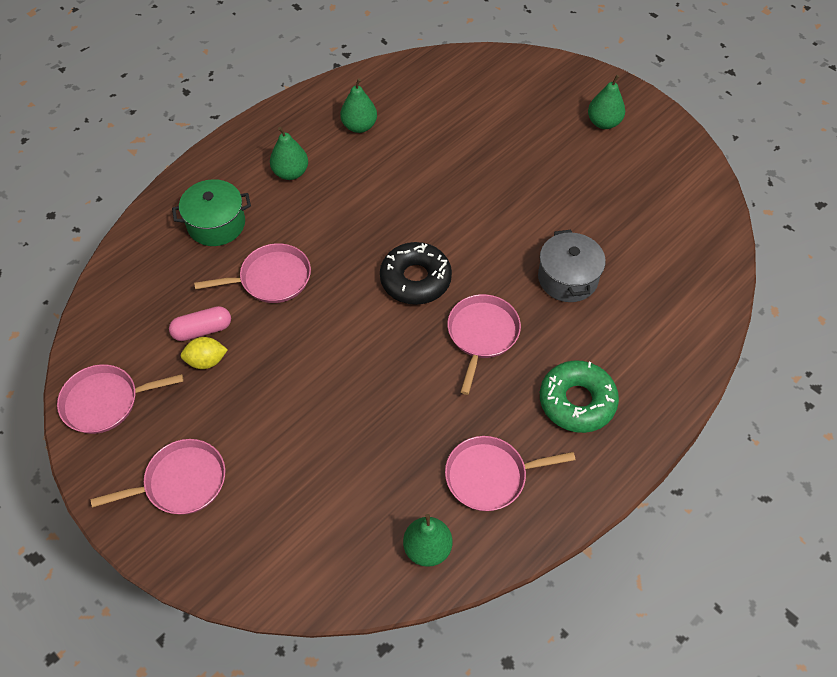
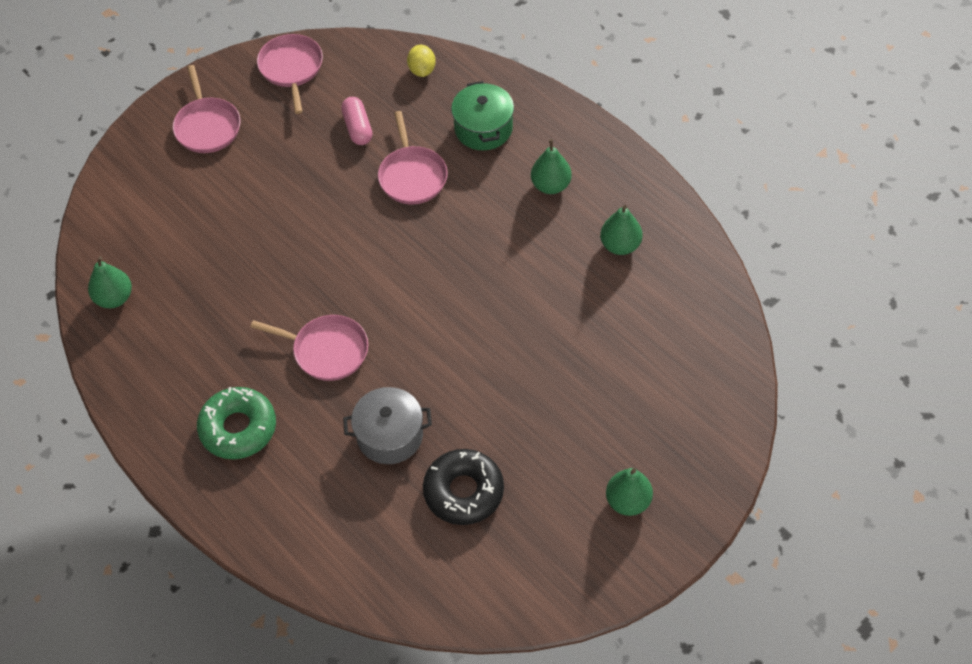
camera: 95 degrees right, 0 degrees up
(206, 361) = (323, 133): yellow lemon -> yellow lemon (422, 70)
(415, 279) = (400, 295): black donut -> black donut (463, 492)
(490, 476) = (172, 349): pink pan -> none

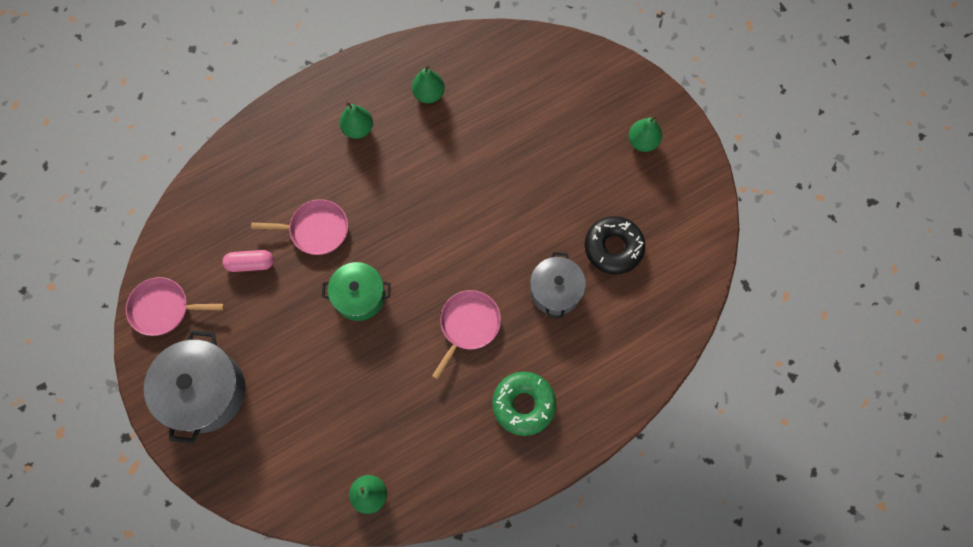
camera: 80 degrees left, 15 degrees up
(207, 126) = (205, 391): pink pan -> grey pot
(422, 70) = (205, 201): yellow lemon -> none
(483, 128) = (285, 166): green pot -> green pot (359, 296)

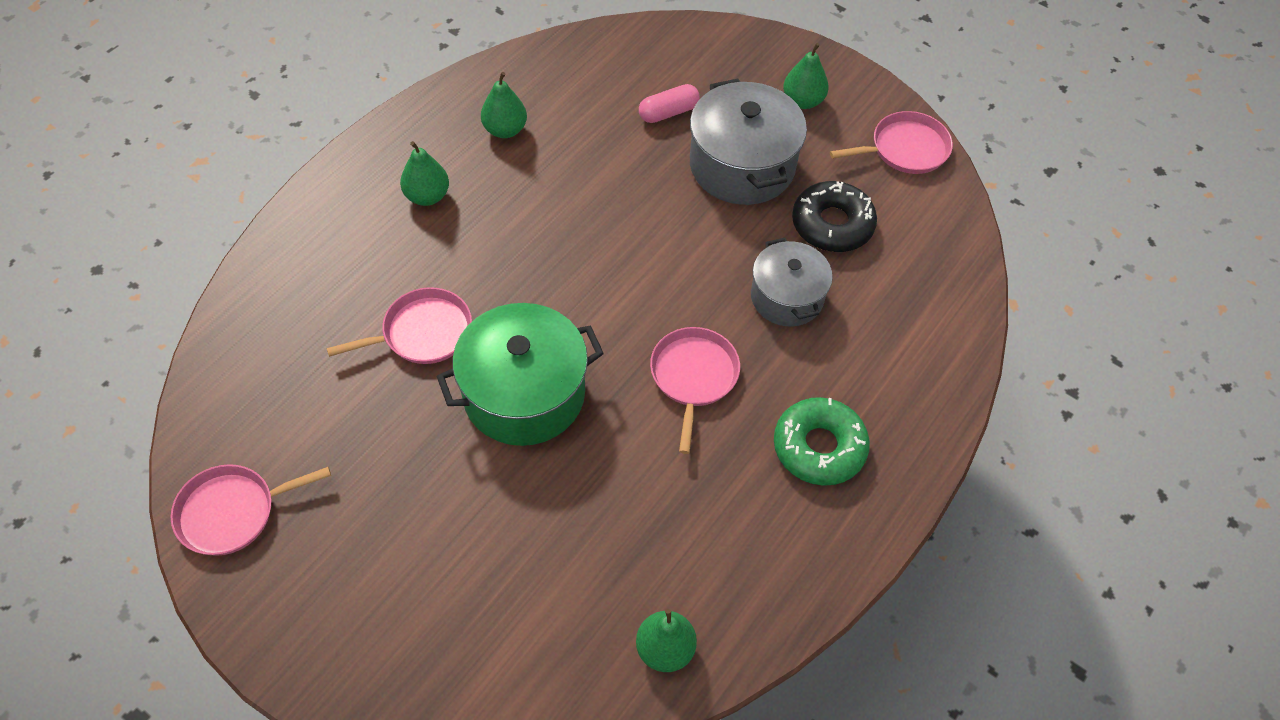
camera: 25 degrees left, 15 degrees down
(205, 391) = (345, 603): grey pot -> grey pot (742, 165)
(250, 264) = (344, 407): pink capsule -> pink capsule (668, 112)
(359, 296) = (524, 394): green pot -> green pot, size x1.56
(695, 207) = (905, 149): none -> pink pan

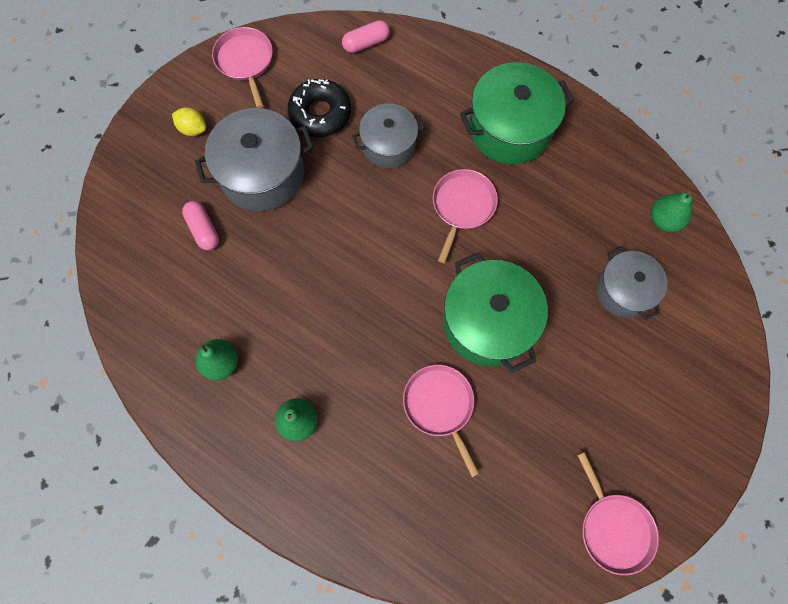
camera: 90 degrees left, 15 degrees up
(553, 572) = (624, 290): none -> grey pot
(693, 377) = (462, 206): pink pan -> pink pan turned 105 degrees clockwise
(803, 101) = (193, 129): green pear -> yellow lemon
(819, 447) = (510, 129): green donut -> green pot
(949, 278) = (366, 43): none -> pink capsule

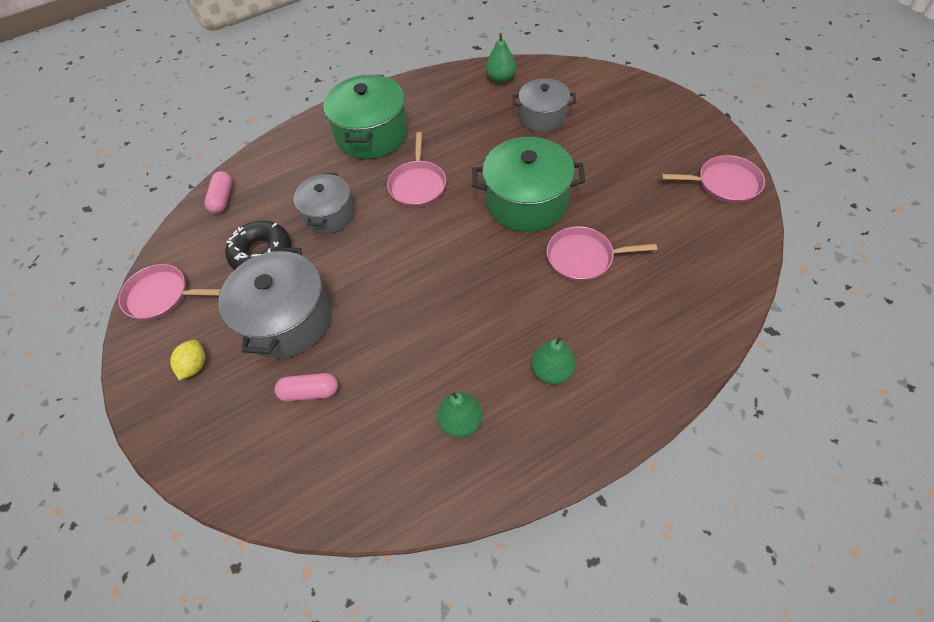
camera: 60 degrees left, 15 degrees down
(193, 129) = (195, 366): yellow lemon -> yellow lemon turned 45 degrees counterclockwise
(462, 206) = (417, 185): pink pan -> pink pan turned 135 degrees counterclockwise

